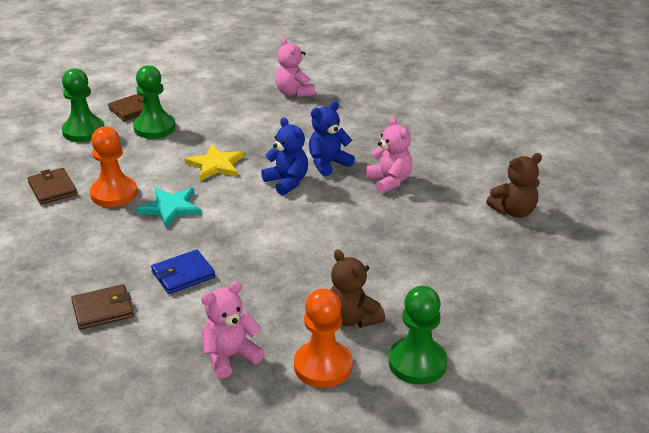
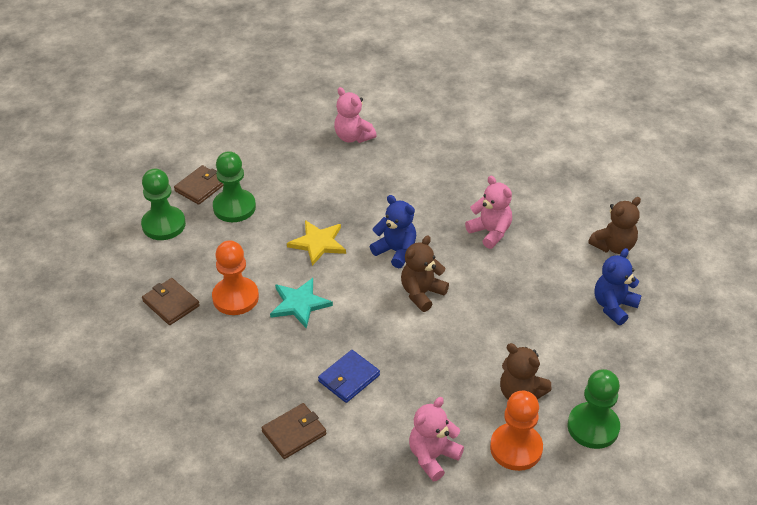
camera: 15 degrees left, 10 degrees up
(294, 218) = (422, 293): none -> brown teddy bear
(328, 164) = (425, 221): blue teddy bear -> blue teddy bear (613, 306)

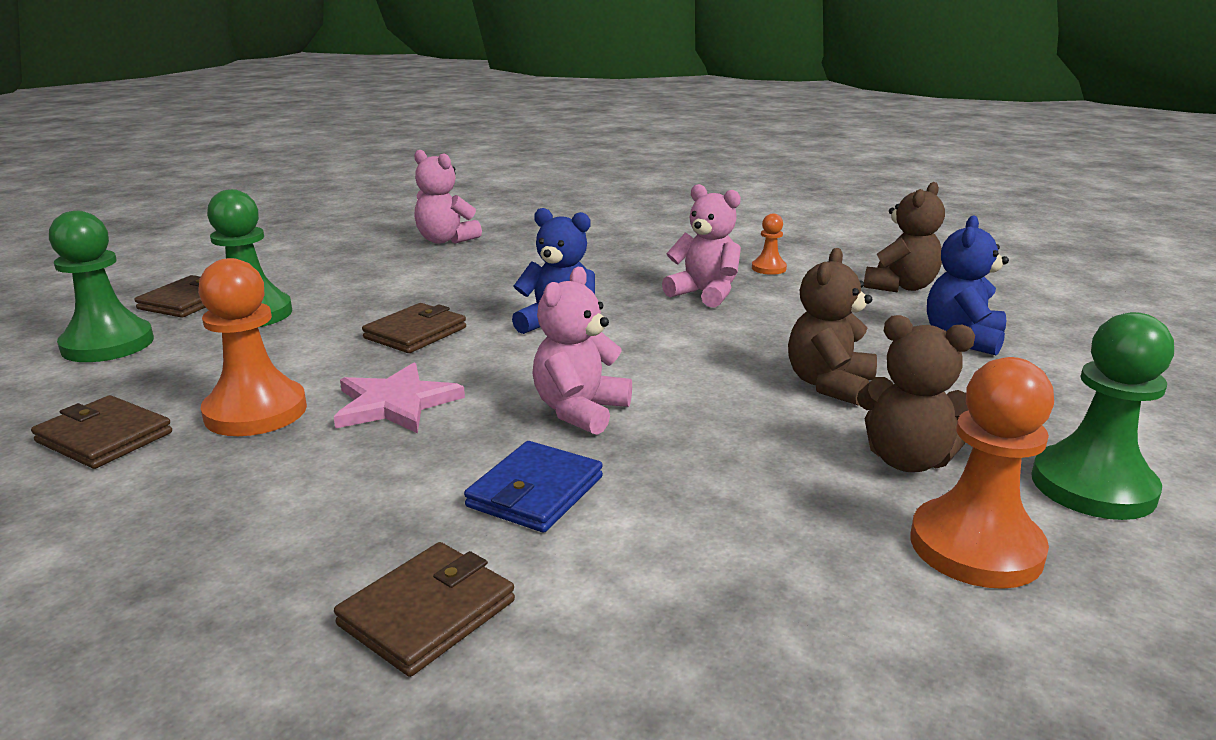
camera: 15 degrees left, 20 degrees down
(299, 304) = (395, 403): turquoise star -> pink star
(318, 243) = (415, 333): yellow star -> brown wallet
(422, 293) = (630, 363): brown teddy bear -> brown teddy bear (829, 385)
(433, 457) = (802, 598): pink teddy bear -> pink teddy bear (580, 411)
(543, 209) = (768, 268): none -> orange pawn

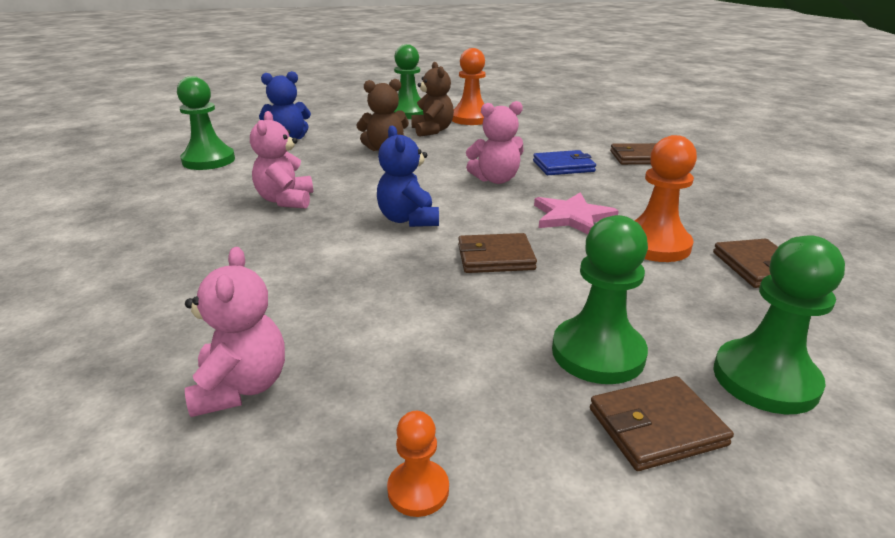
camera: 130 degrees left, 5 degrees up
(768, 268) = (200, 197): orange pawn -> orange pawn (418, 490)
(900, 287) = (208, 160): brown teddy bear -> green pawn

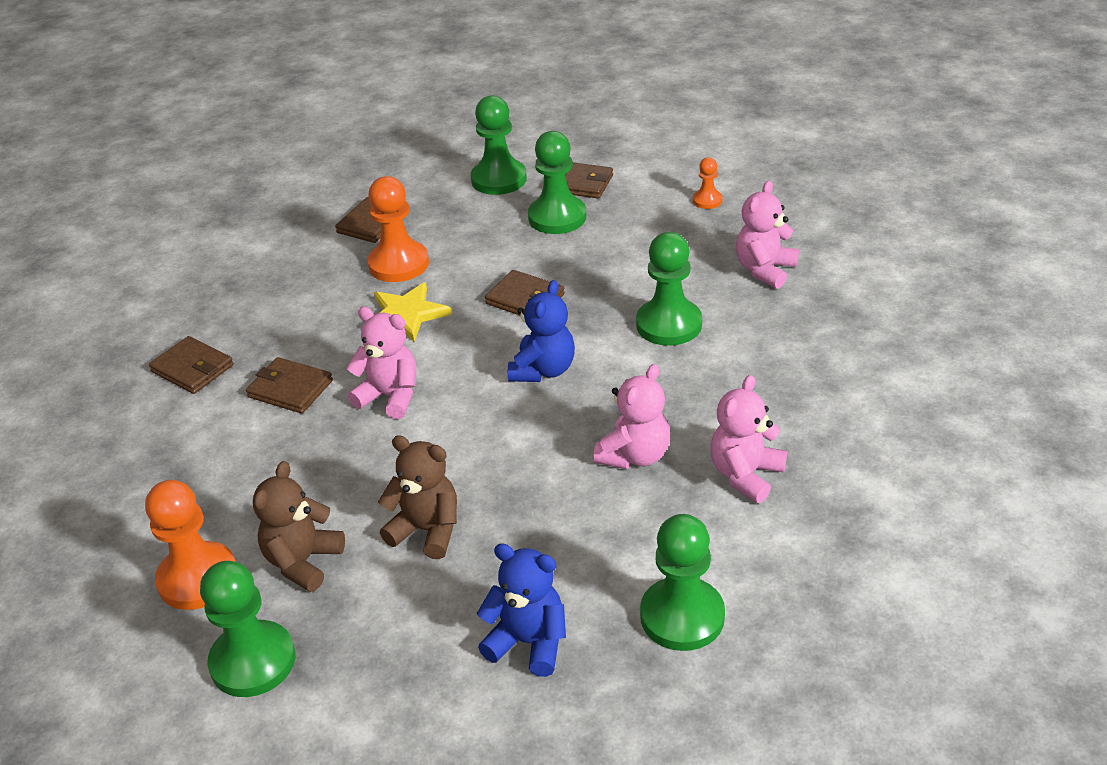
camera: 140 degrees left, 10 degrees up
(191, 213) = (745, 475): none -> pink teddy bear
(327, 283) = (669, 324): none -> green pawn
(563, 166) = (290, 389): blue wallet -> brown wallet
(572, 217) = (406, 314): pink star -> yellow star

